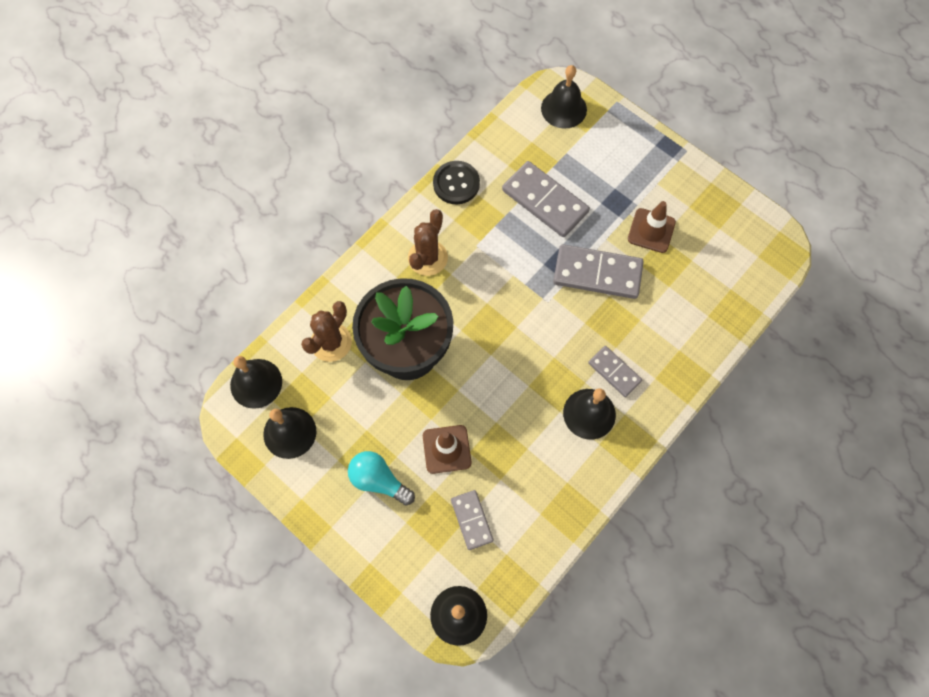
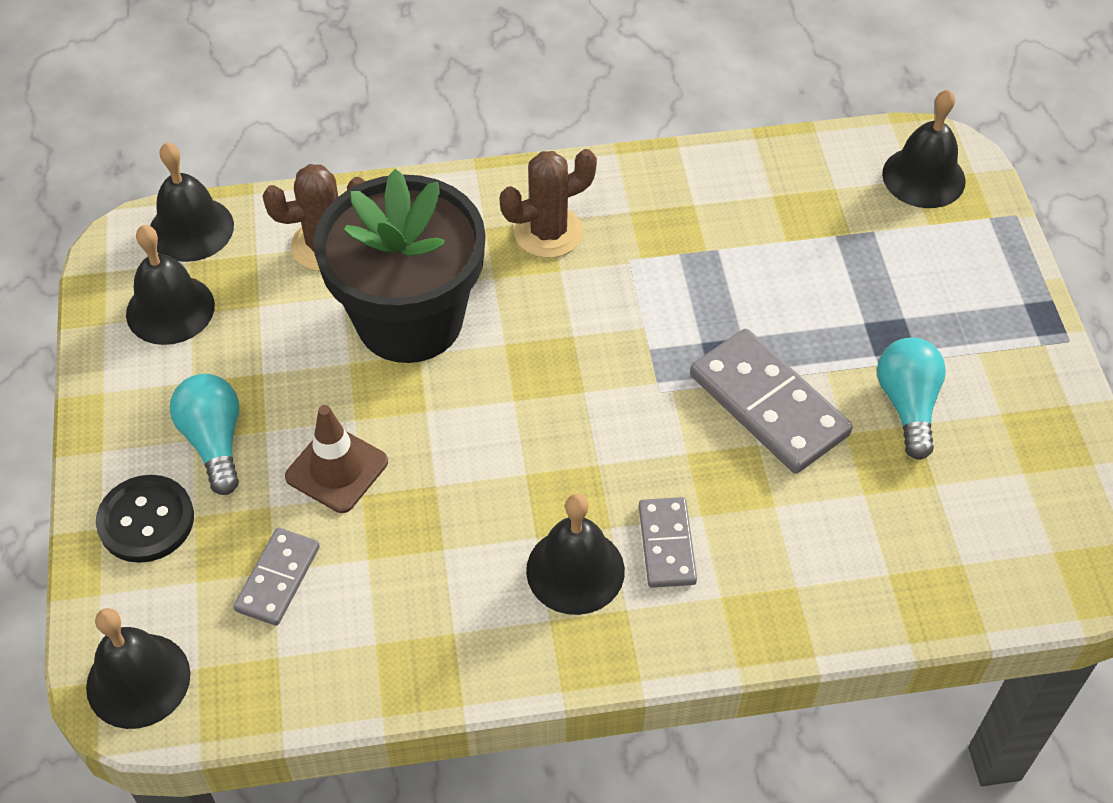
camera: 40 degrees right, 15 degrees down
(456, 183) = (676, 173): black button -> black button (146, 520)
(544, 201) = (781, 269): grey domino -> none
(651, 230) = (907, 405): brown traffic cone -> turquoise light bulb

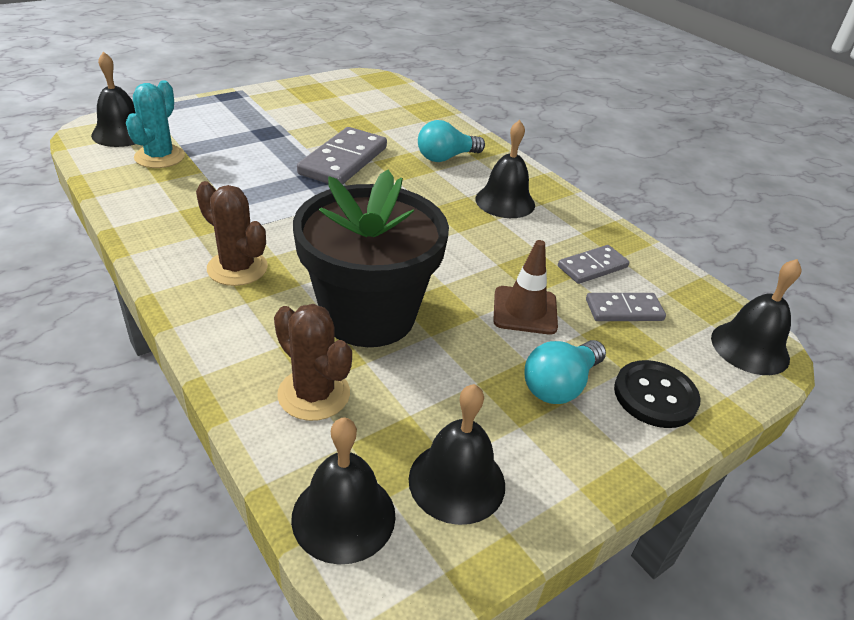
camera: 120 degrees left, 15 degrees down
(666, 544) = (462, 177): grey domino -> grey domino (592, 267)
(840, 205) = (159, 157): none -> turquoise cactus
(907, 405) = (315, 124): turquoise light bulb -> turquoise light bulb (446, 157)

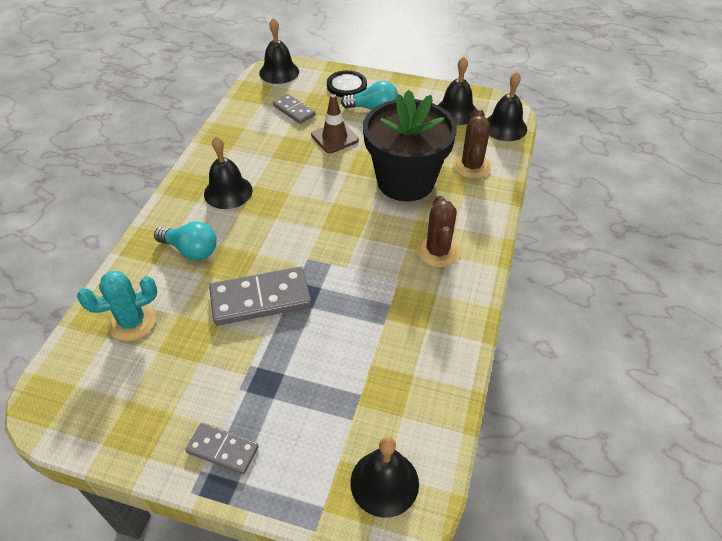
camera: 125 degrees left, 10 degrees up
(159, 157) = (384, 410): turquoise cactus -> turquoise cactus (132, 322)
(592, 267) = (266, 132): grey domino -> grey domino (222, 449)

